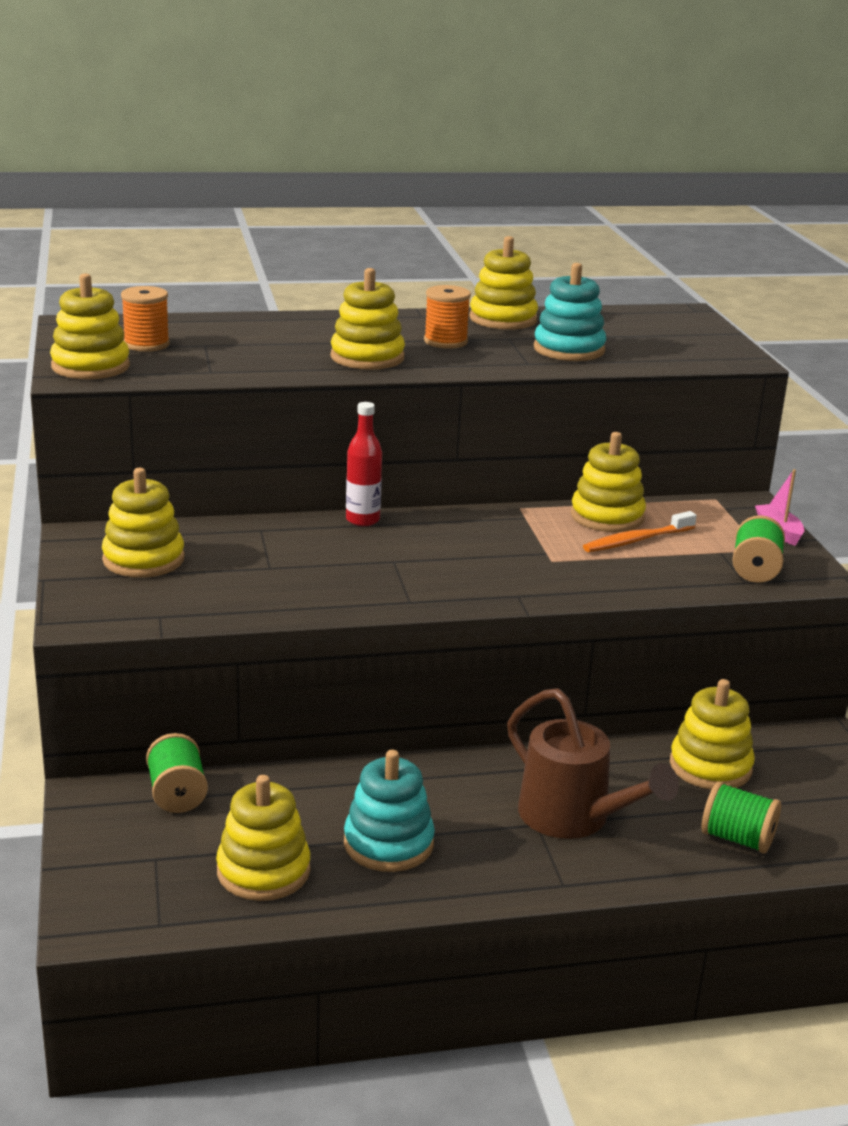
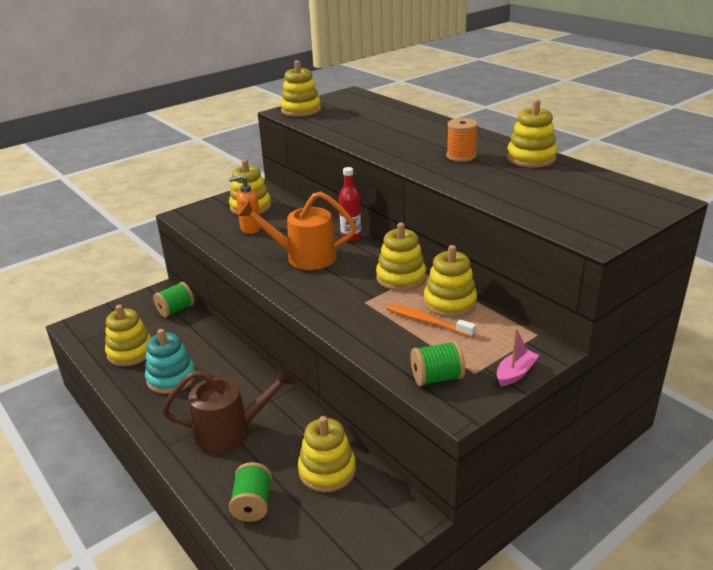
camera: 65 degrees right, 5 degrees up
(146, 344) = (345, 109): orange spool -> none
(227, 578) = (250, 228): none -> orange soap dispenser
(367, 357) = (401, 148): yellow stacking toy -> yellow stacking toy (401, 278)
(380, 565) = (303, 257): none -> orange watering can
(569, 349) = (508, 186): turquoise stacking toy -> none
(574, 818) = (231, 431): brown watering can -> brown watering can turned 120 degrees counterclockwise

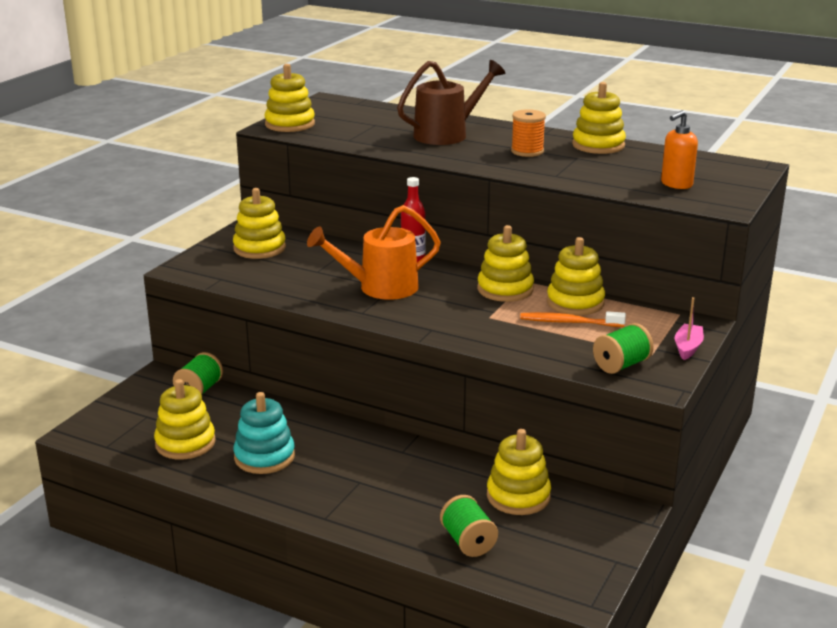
camera: 25 degrees left, 5 degrees down
(231, 431) = (385, 488): brown watering can -> brown watering can (447, 134)
(250, 228) = (285, 270): orange soap dispenser -> orange soap dispenser (676, 184)

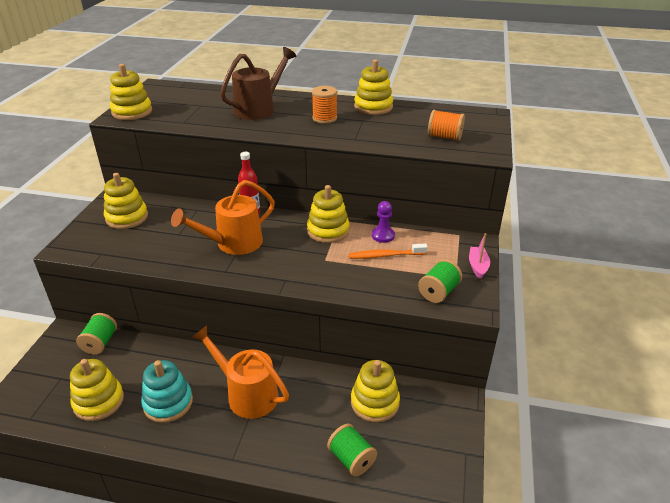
camera: 15 degrees left, 10 degrees up
(360, 463) = (246, 393): none -> orange watering can
(575, 302) = (383, 235): yellow stacking toy -> purple pawn
(676, 184) = (444, 137): orange soap dispenser -> orange spool

